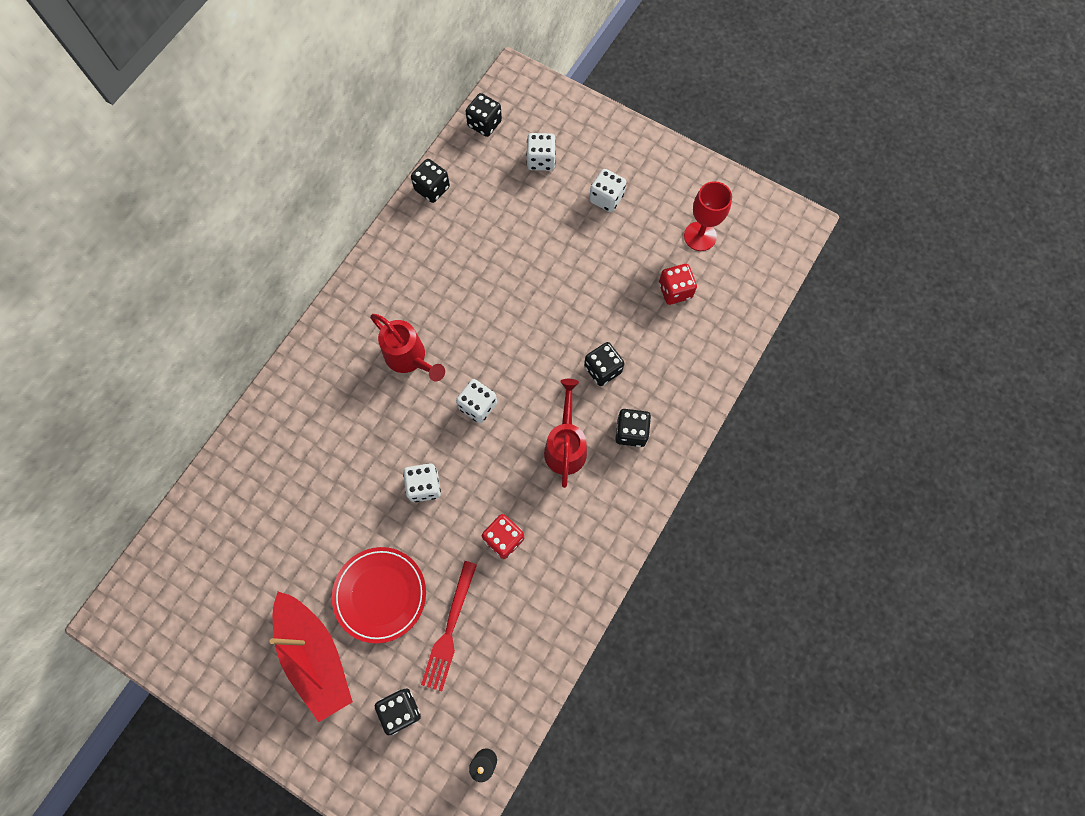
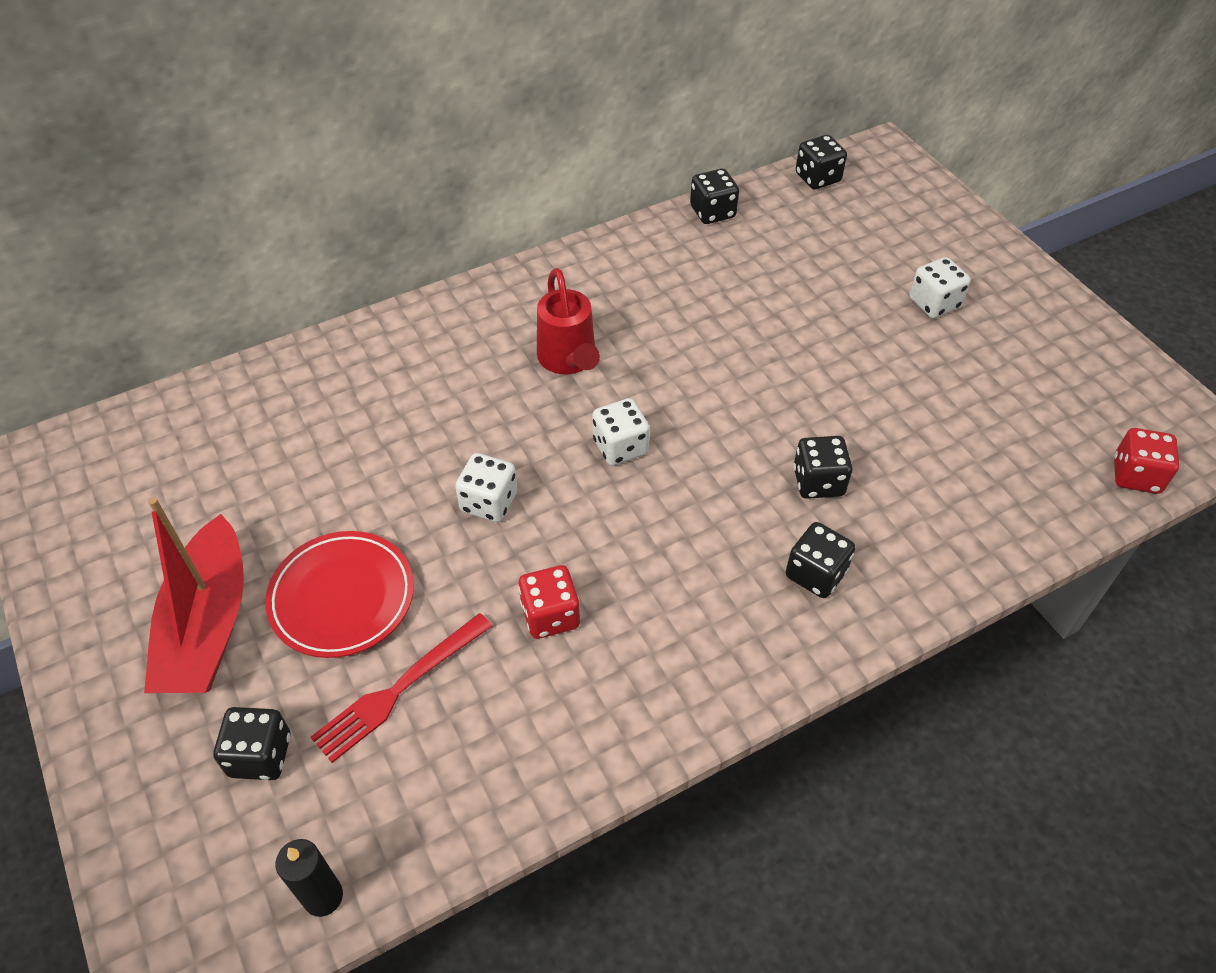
camera: 30 degrees right, 20 degrees down
(541, 160) = (868, 235): white dice -> none
(565, 446) = (709, 546): red watering can -> none
(675, 290) = (977, 438): red dice -> red dice (1136, 475)
(700, 236) = (1048, 393): red goblet -> none

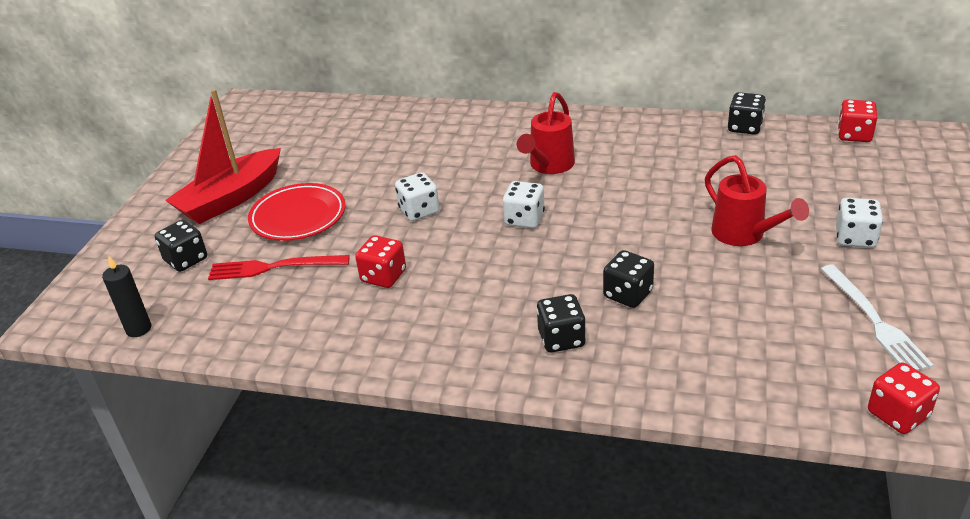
camera: 45 degrees right, 15 degrees down
(817, 178) = (854, 135): black dice -> red dice
(844, 350) = (744, 235): none -> red watering can
(1032, 388) = (874, 320): none -> white fork

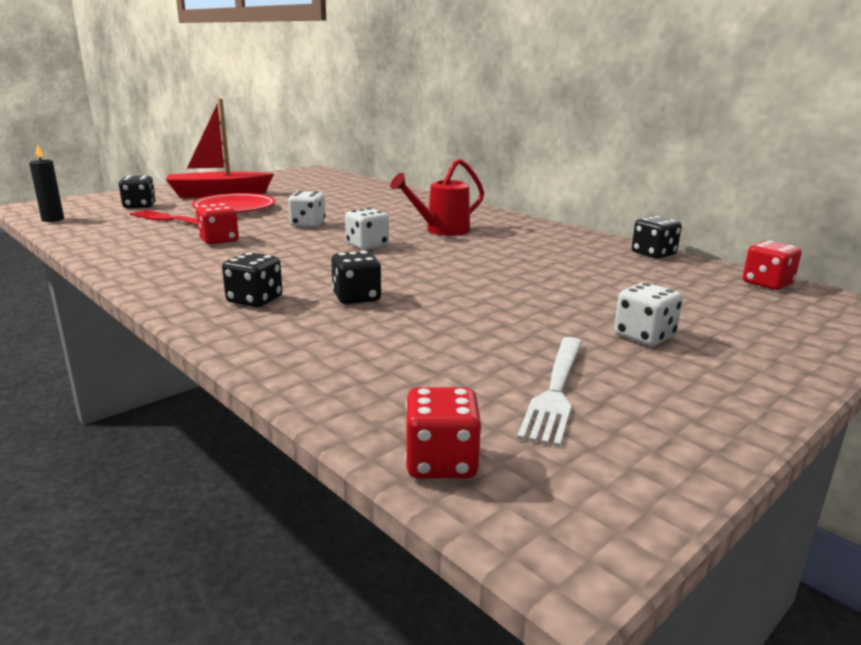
camera: 30 degrees right, 15 degrees down
(744, 235) = (529, 301): red watering can -> none

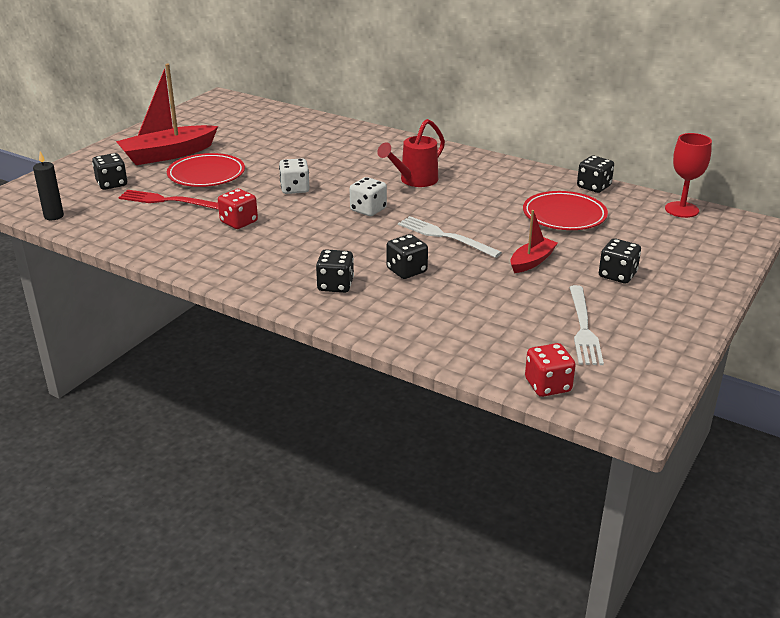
camera: 15 degrees left, 10 degrees up
(434, 274) = (445, 236): none -> white fork
(528, 308) = (532, 261): none -> red boat
(600, 273) = (564, 215): none -> red plate
(644, 336) = (617, 275): white dice -> black dice
(767, 284) = (681, 210): red dice -> red goblet

